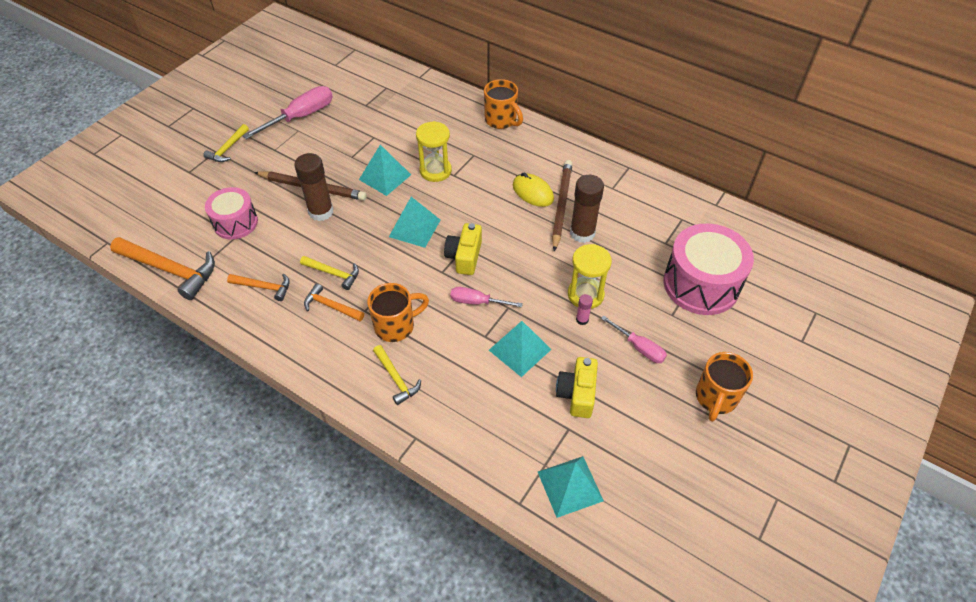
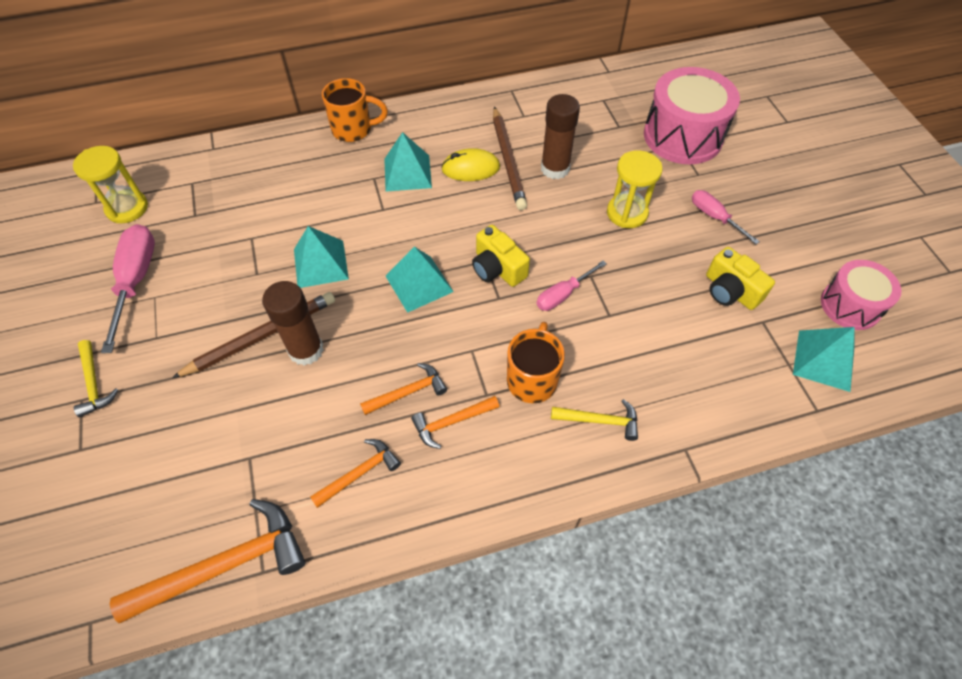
camera: 50 degrees left, 5 degrees up
(235, 223) = (227, 445): pink drum -> pink drum (850, 305)
(333, 273) = (408, 392): yellow hammer -> orange hammer
(435, 171) = (360, 219): yellow hourglass -> yellow hourglass (127, 208)
(520, 349) = (648, 299): turquoise pyramid -> turquoise pyramid (407, 173)
(561, 205) = (508, 160): brown pencil -> brown pencil turned 150 degrees counterclockwise
(582, 319) = (652, 234): pink glue stick -> none
(639, 347) = (714, 217): pink screwdriver -> pink screwdriver turned 120 degrees counterclockwise
(715, 398) = (803, 206): orange mug -> none

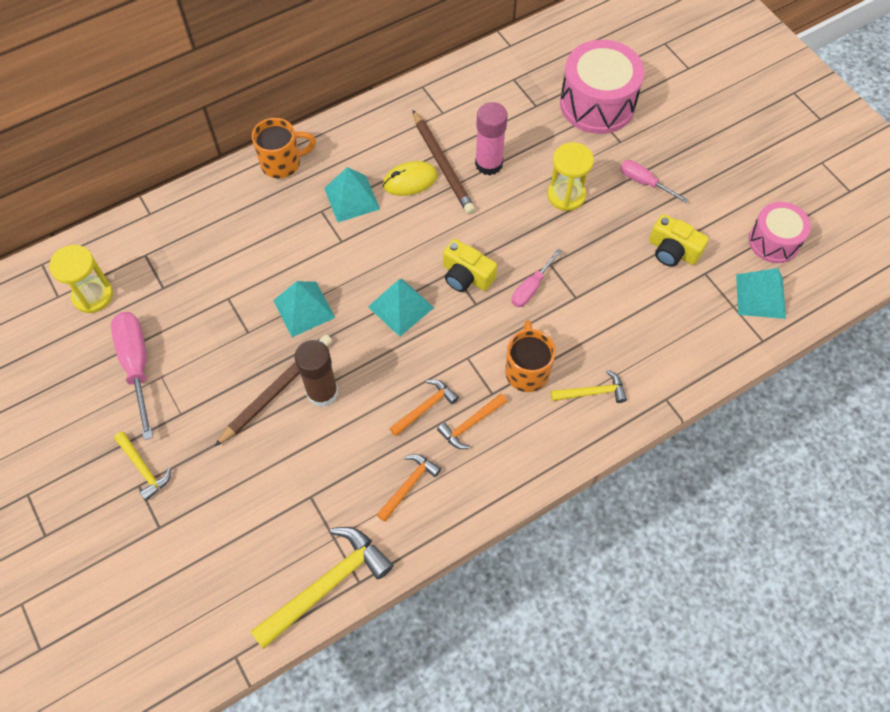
camera: 15 degrees left, 5 degrees up
(226, 565) = (327, 585): orange hammer -> yellow hammer
(555, 168) = (488, 164): brown glue stick -> pink glue stick

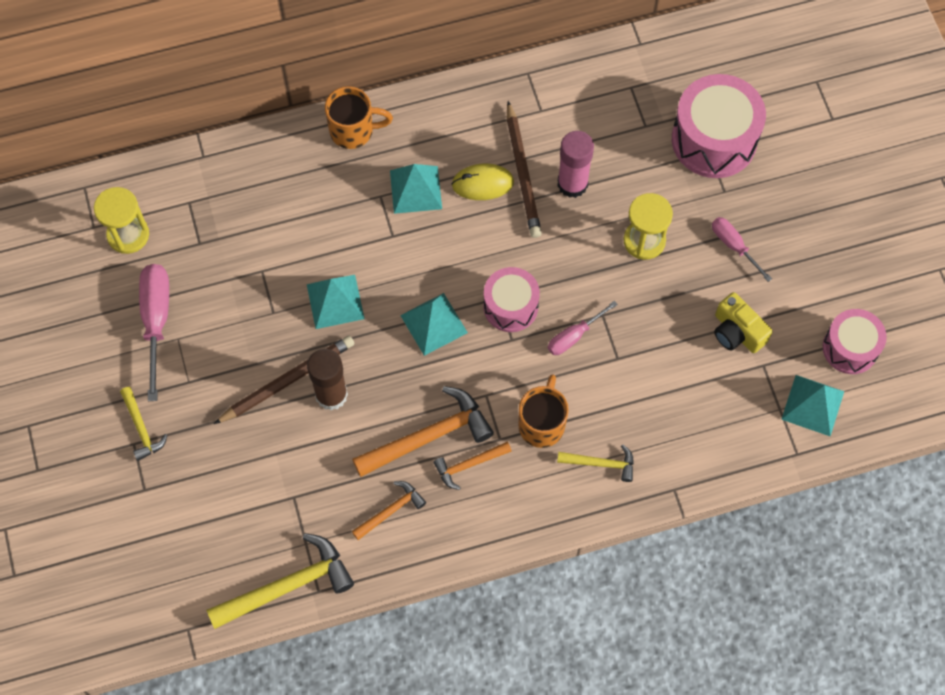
camera: 15 degrees right, 5 degrees up
(425, 407) = (429, 436): orange hammer -> orange hammer, size x1.82
(466, 276) = (510, 306): yellow camera -> pink drum

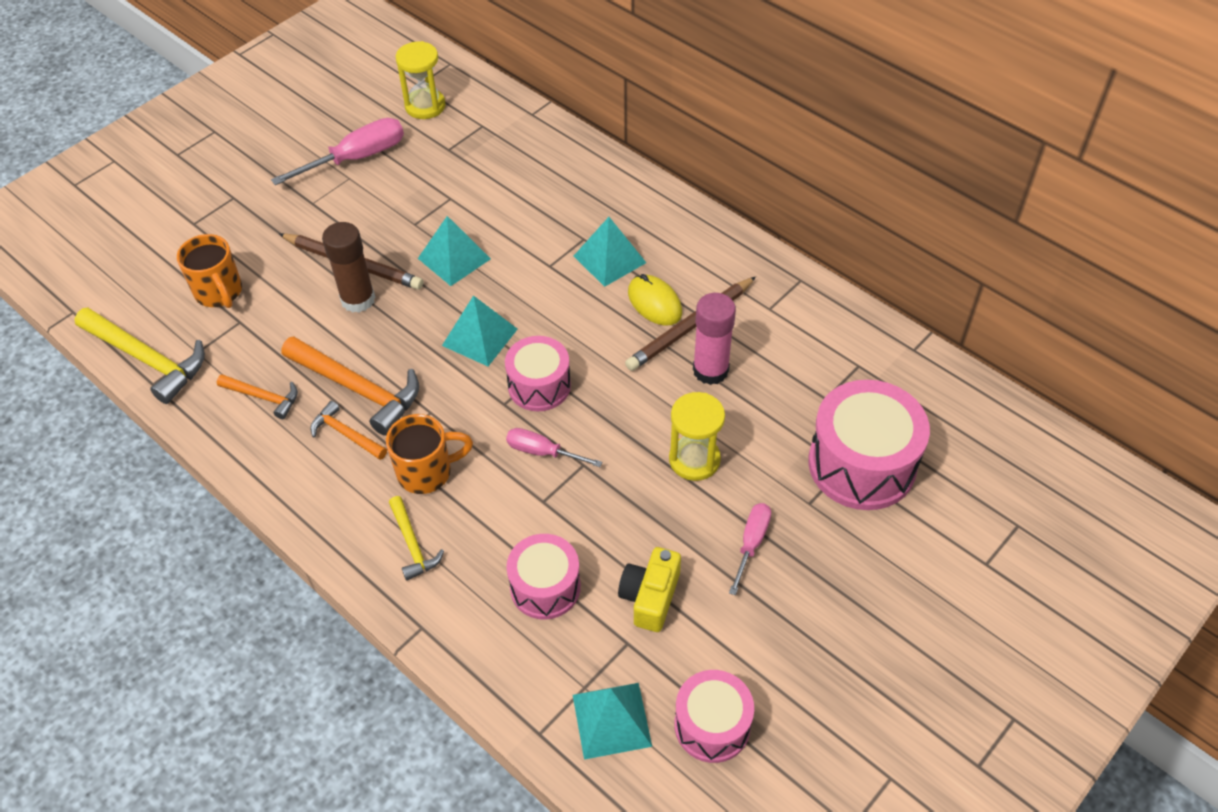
camera: 60 degrees right, 15 degrees down
(141, 428) = (250, 195): yellow hammer -> none
(353, 131) = (634, 191): orange mug -> orange mug (219, 293)
(690, 393) = (545, 587): none -> pink drum

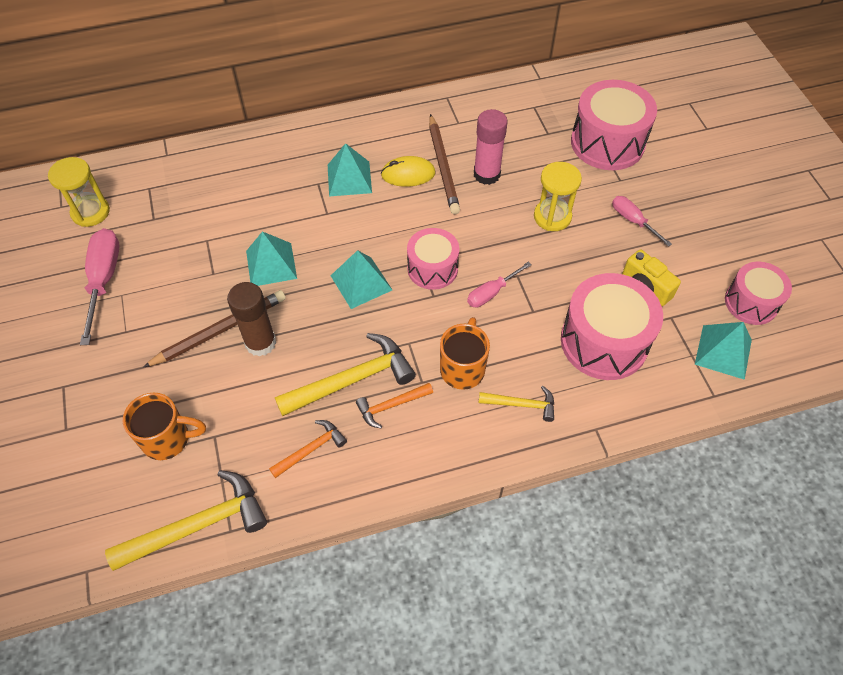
camera: 60 degrees left, 5 degrees up
(358, 389) = (352, 380): orange hammer -> yellow hammer
(545, 587) = (604, 341): pink drum -> pink drum, size x1.62

